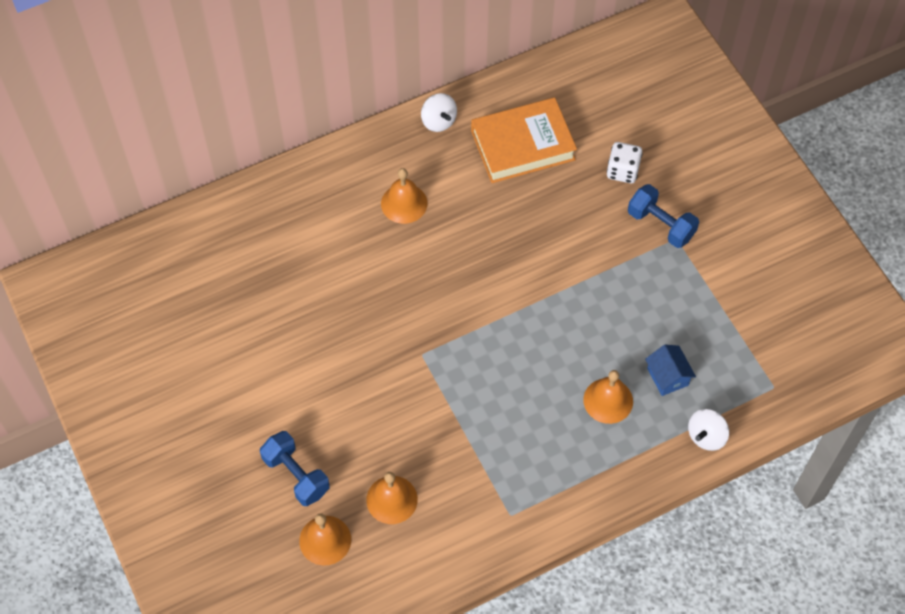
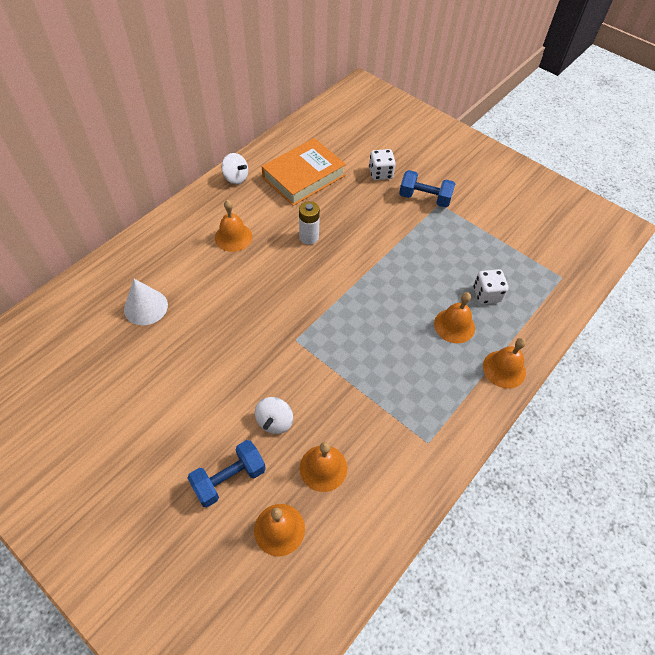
camera: 25 degrees left, 5 degrees down
(277, 260) = (146, 307): none -> white cone
(296, 475) = (229, 478): blue dumbbell -> blue dumbbell turned 60 degrees counterclockwise
(492, 232) = (309, 237): none -> white battery
(637, 469) = (504, 369): none -> orange bell
(667, 377) = (486, 294): blue house -> white dice
(706, 436) = (538, 326): white spinning top -> white spinning top (275, 421)

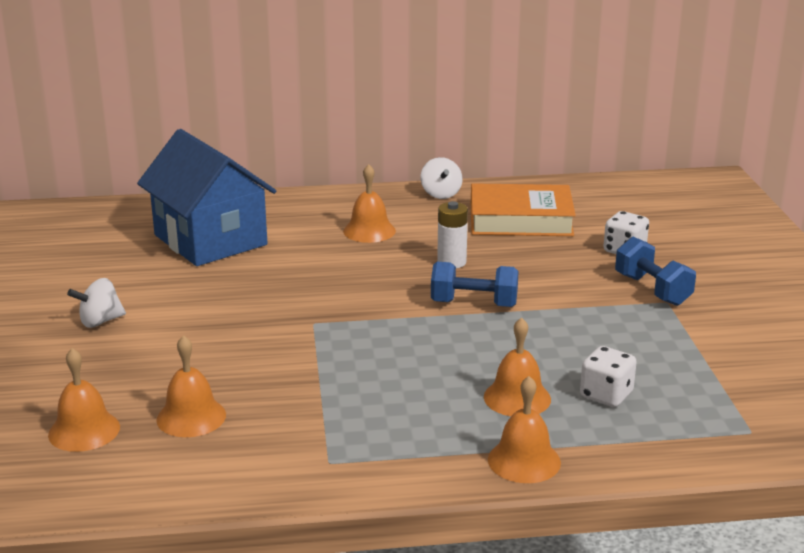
camera: 45 degrees right, 30 degrees down
(146, 307) = (210, 240): white cone -> blue house
(229, 478) = (98, 375): blue dumbbell -> blue dumbbell (474, 304)
(275, 421) = (199, 363): white spinning top -> white spinning top (100, 321)

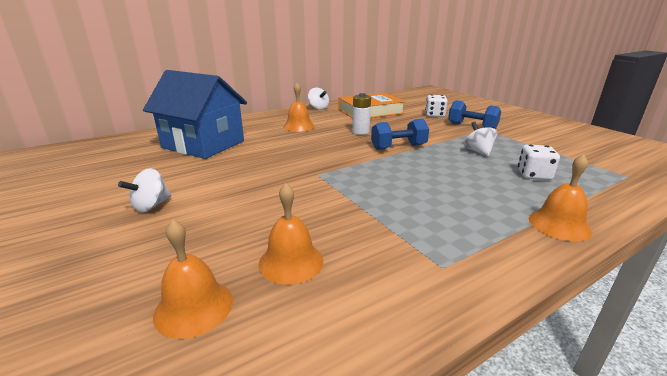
camera: 25 degrees left, 0 degrees up
(517, 398) = (493, 188): orange bell -> none
(586, 339) = (478, 151): none -> white spinning top

